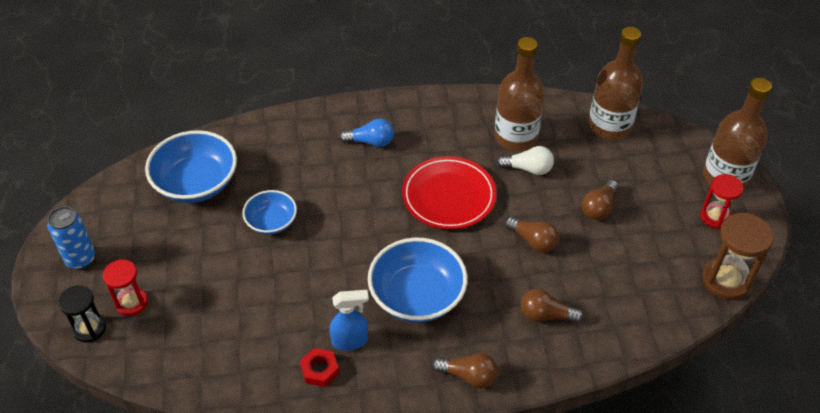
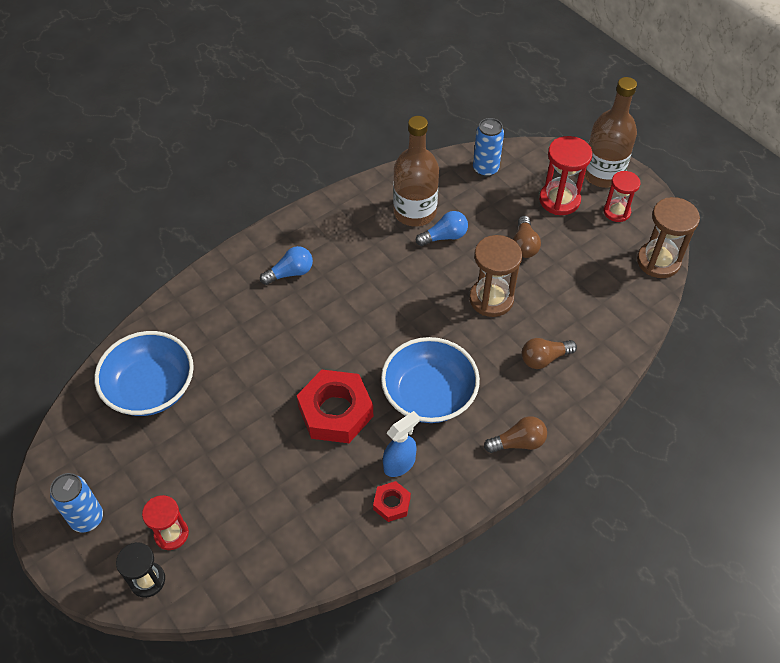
camera: 30 degrees left, 5 degrees up
(271, 222) = (251, 391): blue bowl -> none
(327, 271) = (335, 411): none -> red nut
(448, 196) = (394, 292): red plate -> none
(528, 169) = (444, 236): white light bulb -> blue light bulb
(533, 241) = (491, 299): brown light bulb -> brown hourglass
(609, 126) = (485, 169): brown bottle -> blue can
(663, 182) = (559, 200): none -> red hourglass

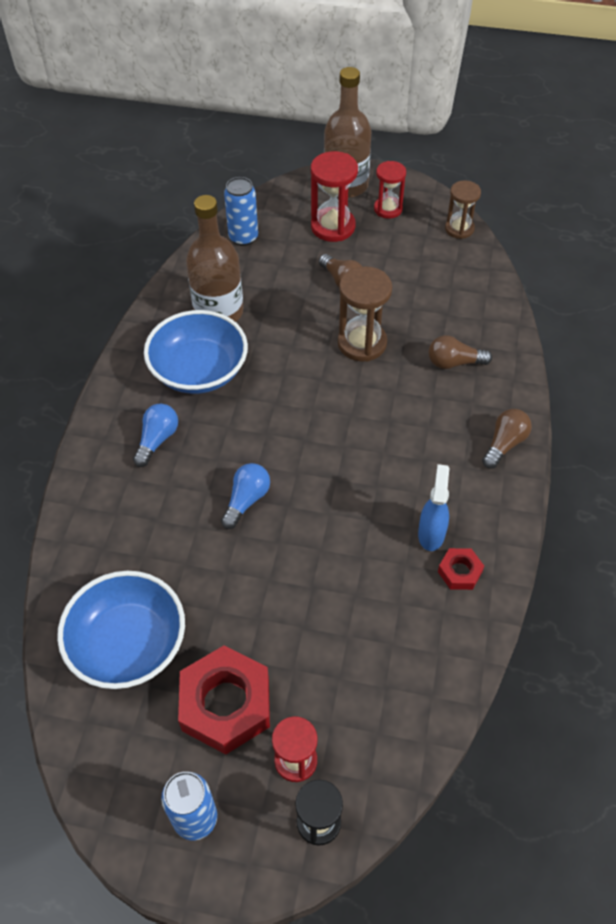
camera: 40 degrees left, 0 degrees up
(335, 411) = (330, 531): red nut -> red nut (226, 704)
(429, 395) = (394, 458): blue bowl -> blue bowl (199, 371)
(444, 236) = (267, 316): blue light bulb -> blue light bulb (246, 500)
(544, 358) = (454, 363): brown light bulb -> brown light bulb turned 60 degrees clockwise
(658, 261) = (459, 229): brown hourglass -> brown hourglass, size x0.65

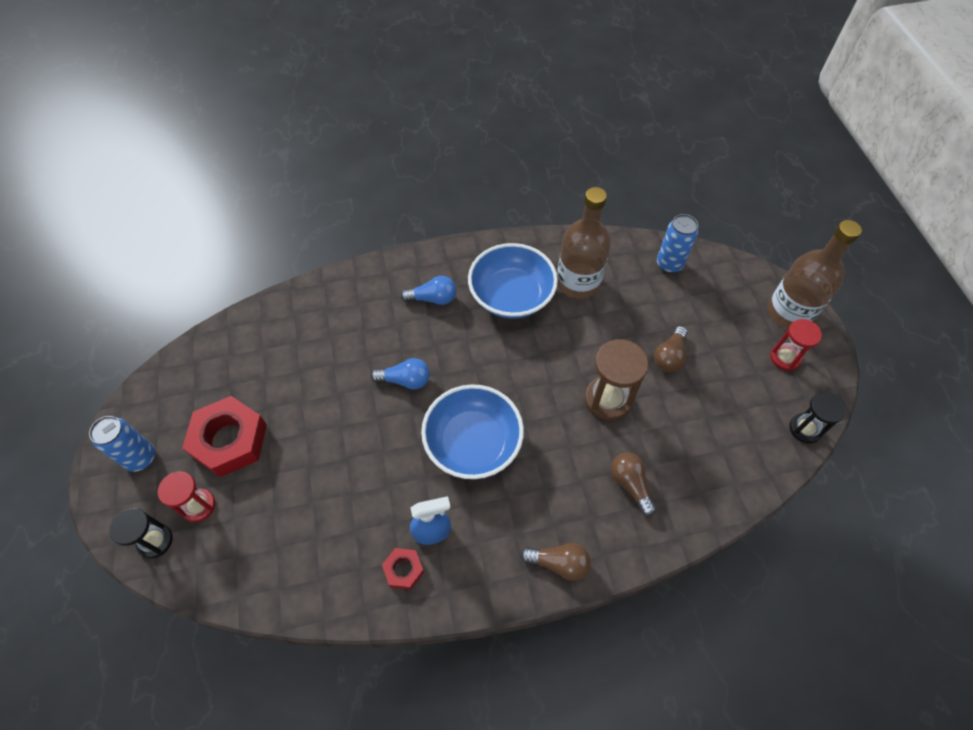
camera: 65 degrees right, 5 degrees up
(128, 644) = (257, 359): blue bowl -> blue bowl (473, 443)
(333, 227) = (729, 323): red hourglass -> none
(459, 229) = (805, 429): brown hourglass -> black hourglass

